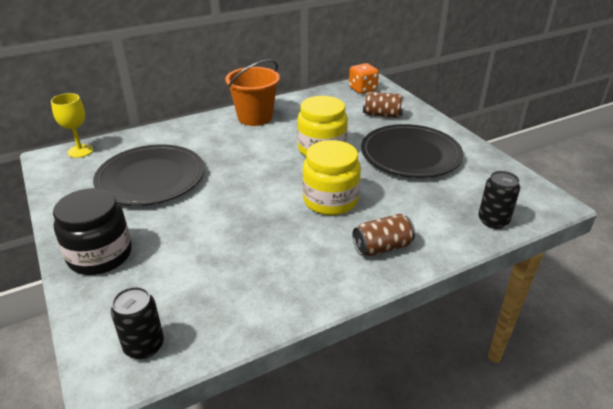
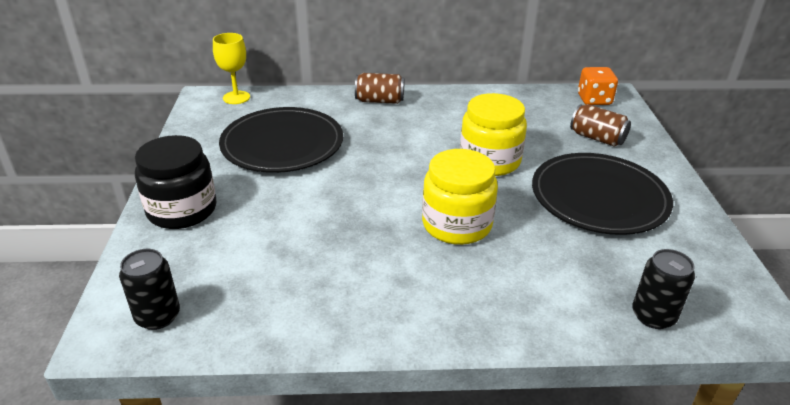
camera: 25 degrees right, 0 degrees up
(255, 117) = (438, 104): orange bucket -> none
(382, 247) = (479, 300): brown can -> brown can (379, 101)

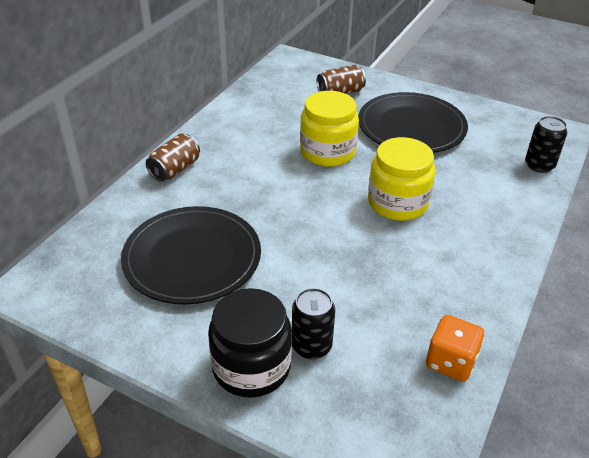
camera: 60 degrees left, 5 degrees up
(158, 316) = (410, 425): black can -> black can (311, 346)
(236, 97) = (58, 262): yellow goblet -> none
(594, 100) = (288, 69): orange dice -> orange dice (450, 362)

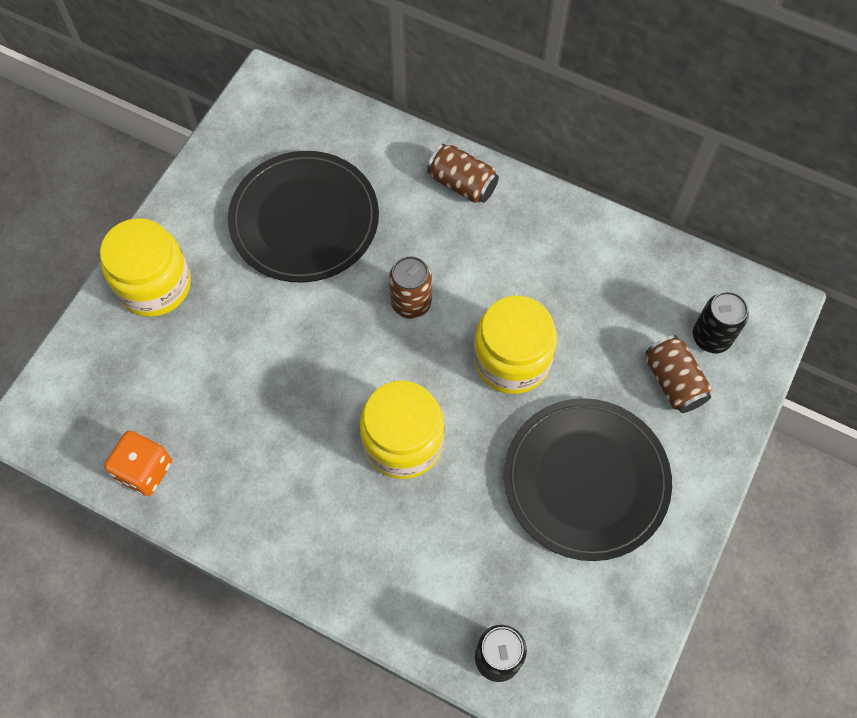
camera: 90 degrees right, 25 degrees up
(251, 367) = (154, 285): black jar -> yellow jar
(280, 197) = (411, 303): none -> brown can
(311, 346) = (175, 338): black can -> black can (711, 337)

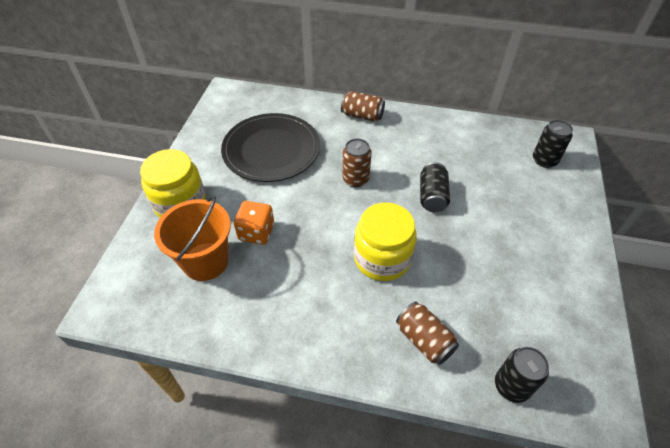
camera: 15 degrees left, 15 degrees down
(144, 470) = (199, 320): orange dice -> orange dice (256, 232)
(169, 387) = (205, 261): none -> orange bucket
(511, 360) = (432, 196): yellow jar -> black can
(586, 480) = (512, 253): black plate -> none
(673, 382) = (536, 187): brown can -> brown can (424, 340)

